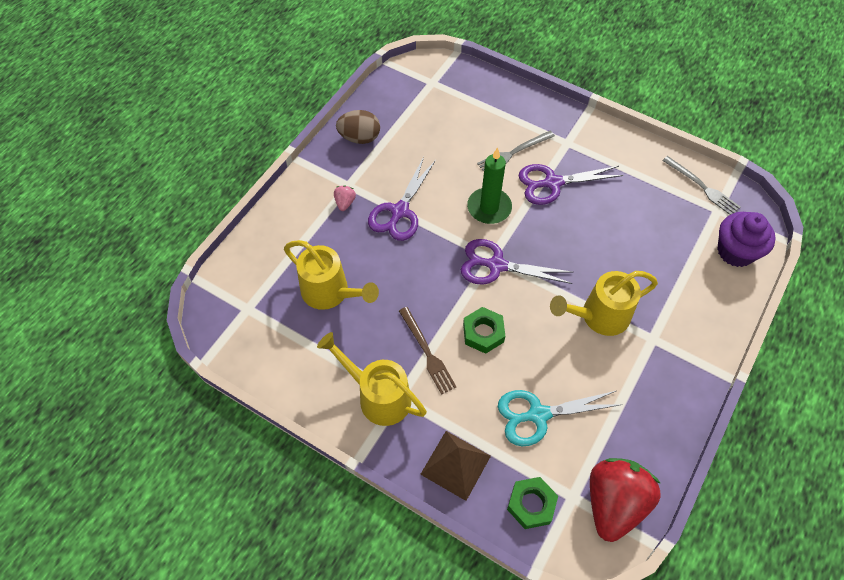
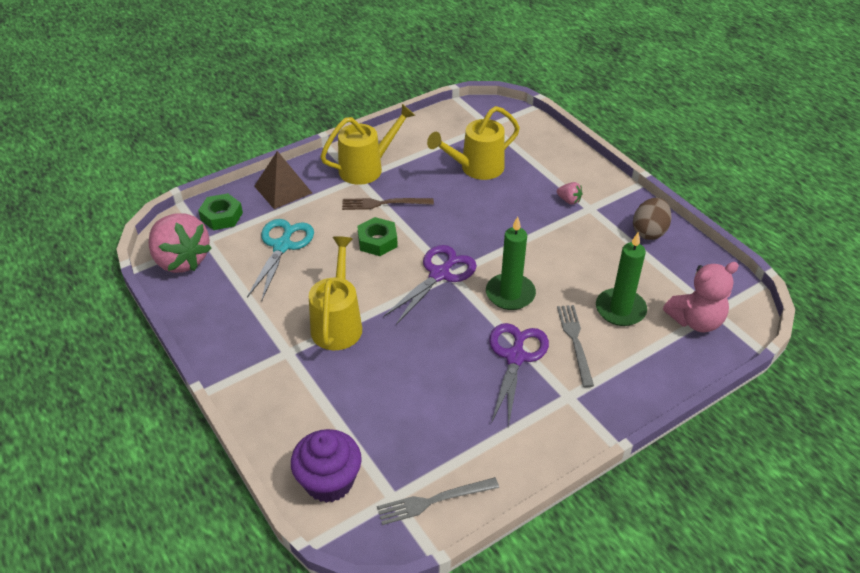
camera: 115 degrees right, 15 degrees down
(399, 211) = (539, 231): purple scissors -> none
(448, 90) = (696, 321): none -> pink teddy bear
(463, 135) = (620, 309): none -> green candle
(614, 503) = (181, 260): red strawberry -> pink strawberry

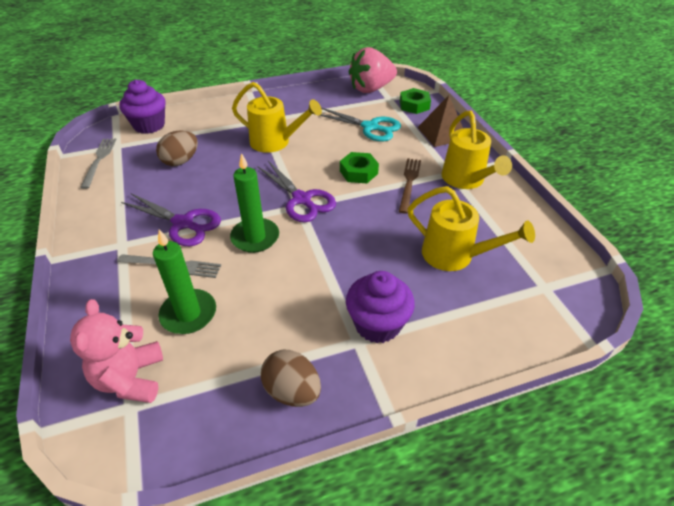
camera: 105 degrees right, 0 degrees up
(406, 405) = (181, 161): none -> brown egg
(476, 168) = (455, 256): yellow watering can -> yellow watering can turned 135 degrees clockwise
(569, 200) = (377, 324): pink strawberry -> purple cupcake

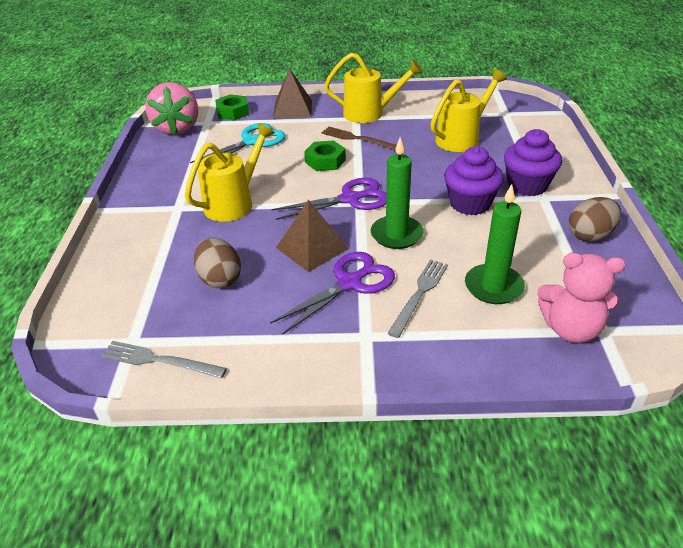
camera: 70 degrees left, 5 degrees down
(149, 125) = (102, 305): purple cupcake -> purple cupcake (470, 204)
(225, 194) = (312, 248): none -> brown pyramid

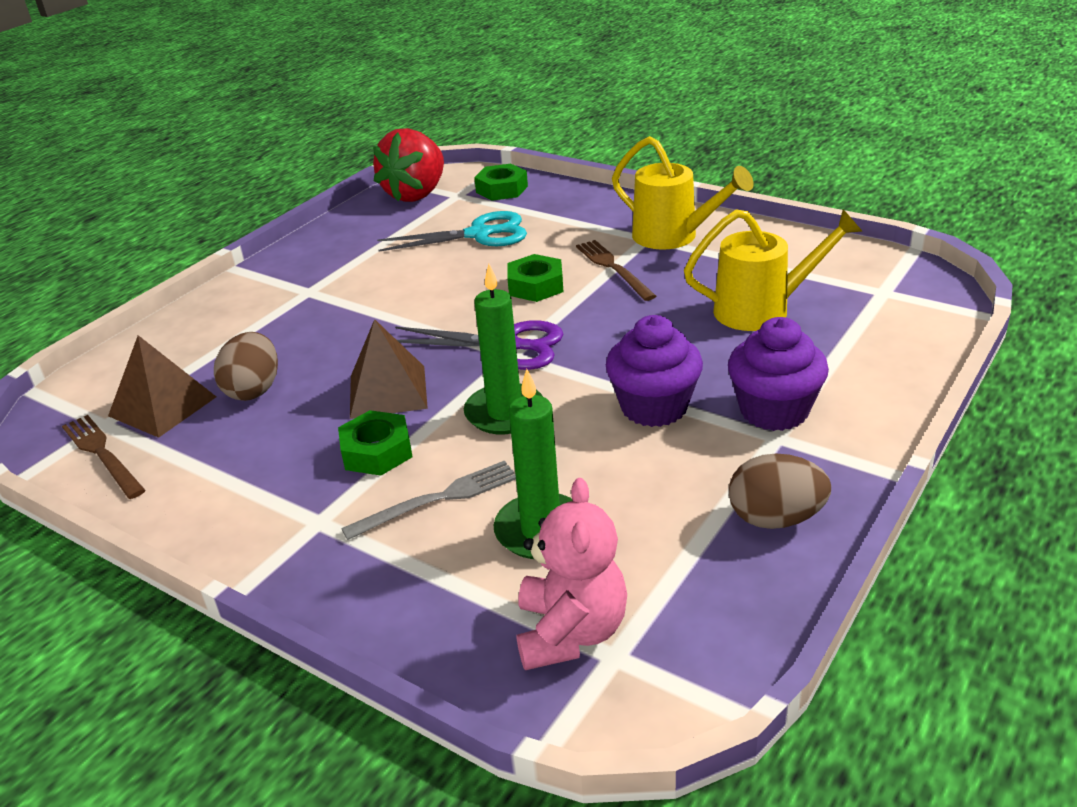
camera: 35 degrees right, 5 degrees down
(159, 360) = (102, 454): grey fork -> brown fork
(177, 128) = (416, 194): pink strawberry -> red strawberry
(234, 203) = (370, 305): yellow watering can -> none
(293, 109) = (579, 204): brown pyramid -> brown pyramid (163, 406)
(350, 283) = (377, 451): purple scissors -> green nut
(570, 329) = (571, 632): pink teddy bear -> pink teddy bear turned 135 degrees counterclockwise

